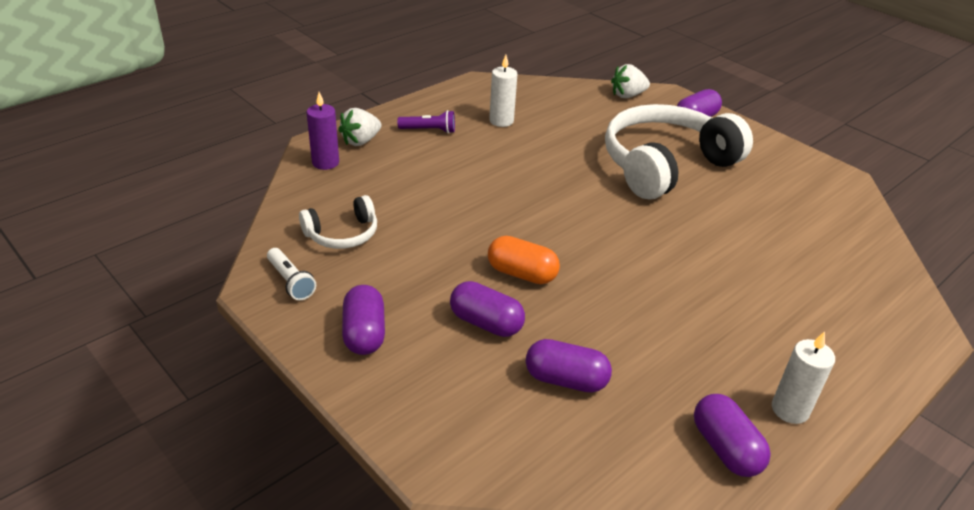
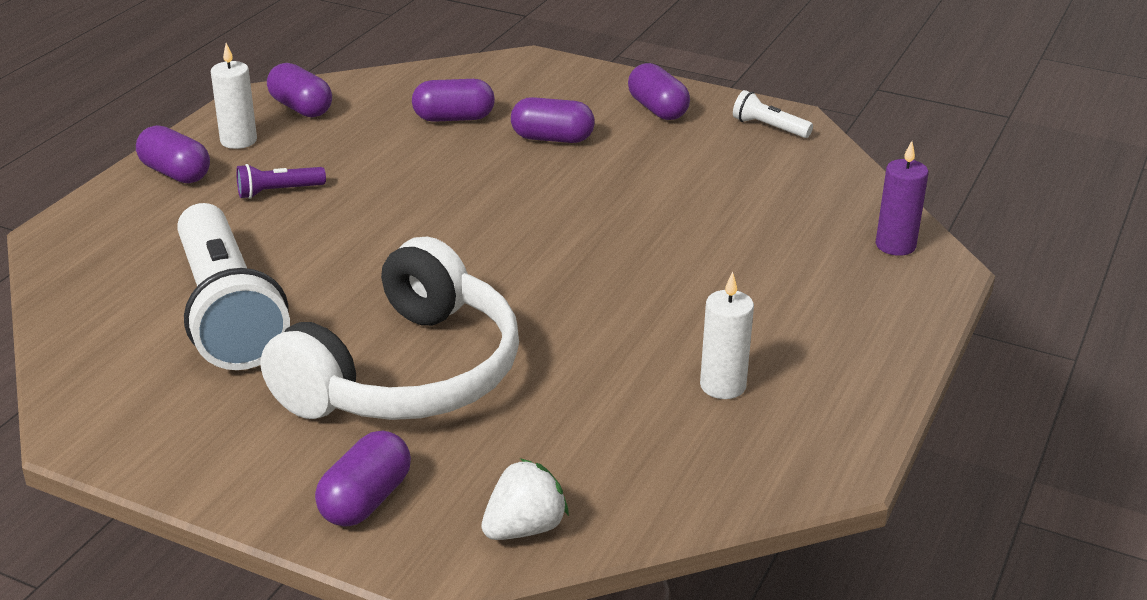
camera: 160 degrees right, 5 degrees down
(342, 234) = (771, 175): white headphones -> none
(361, 141) = (891, 288): white strawberry -> none
(429, 130) = (817, 333): purple flashlight -> purple flashlight (278, 192)
(521, 274) = (543, 184): orange capsule -> none
(774, 227) = (227, 312): none -> white flashlight
(844, 377) = (175, 173): none -> purple capsule

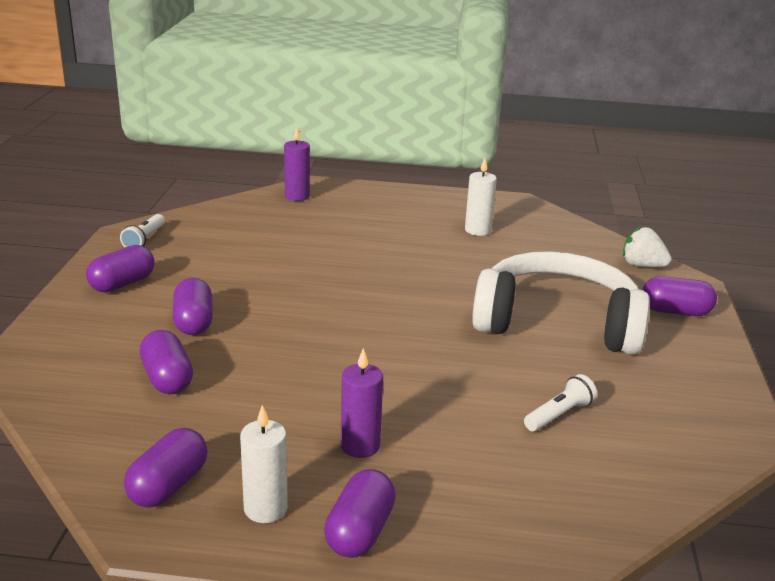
camera: 110 degrees left, 5 degrees down
(227, 312) = (559, 415): white flashlight -> white flashlight, size x0.40
(278, 192) = (360, 446): purple flashlight -> purple candle

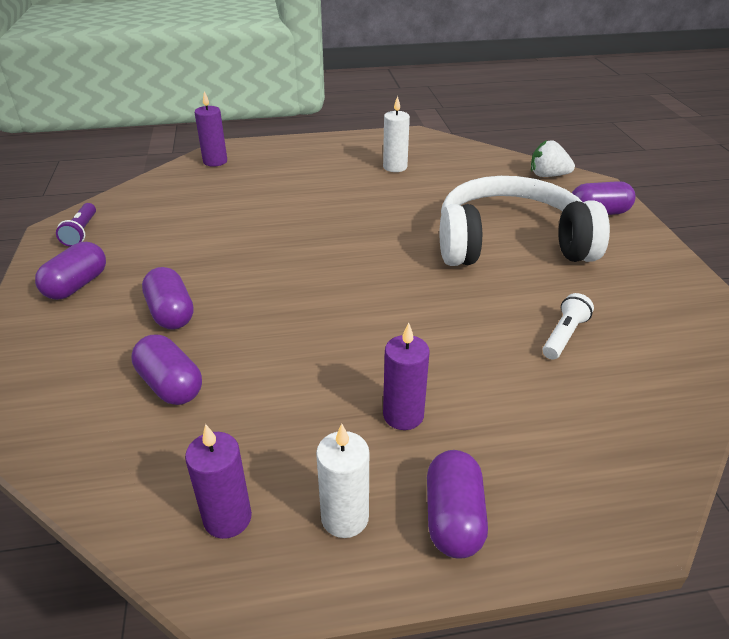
camera: 15 degrees left, 10 degrees up
(145, 240) = (81, 232): white flashlight -> purple flashlight
(168, 485) = (227, 518): purple capsule -> purple candle

